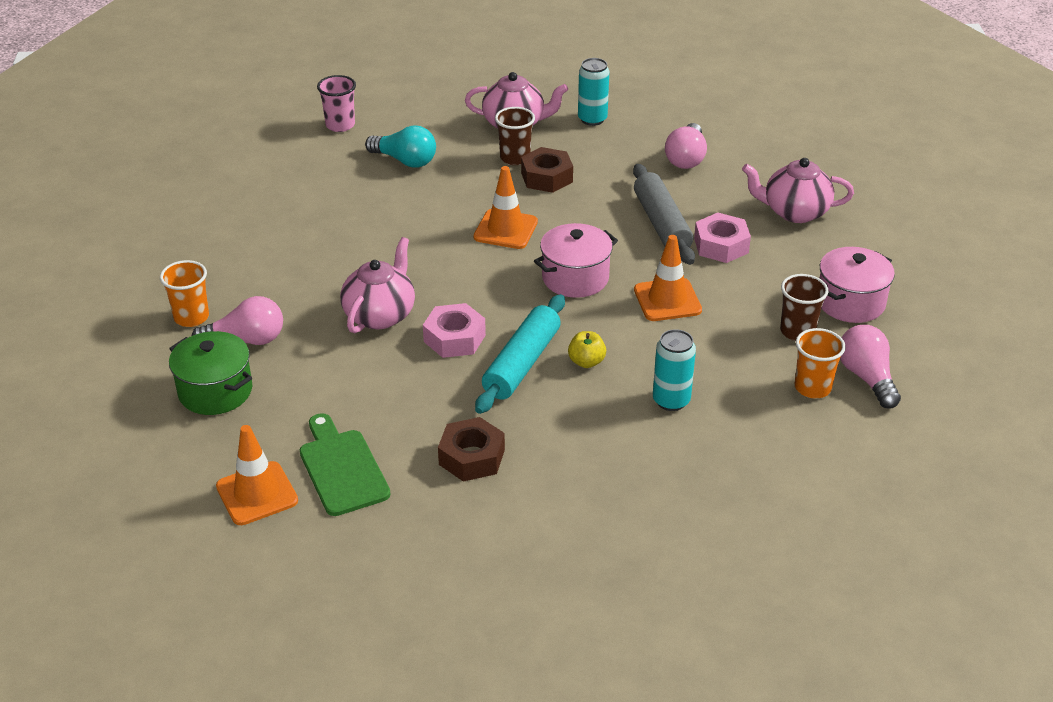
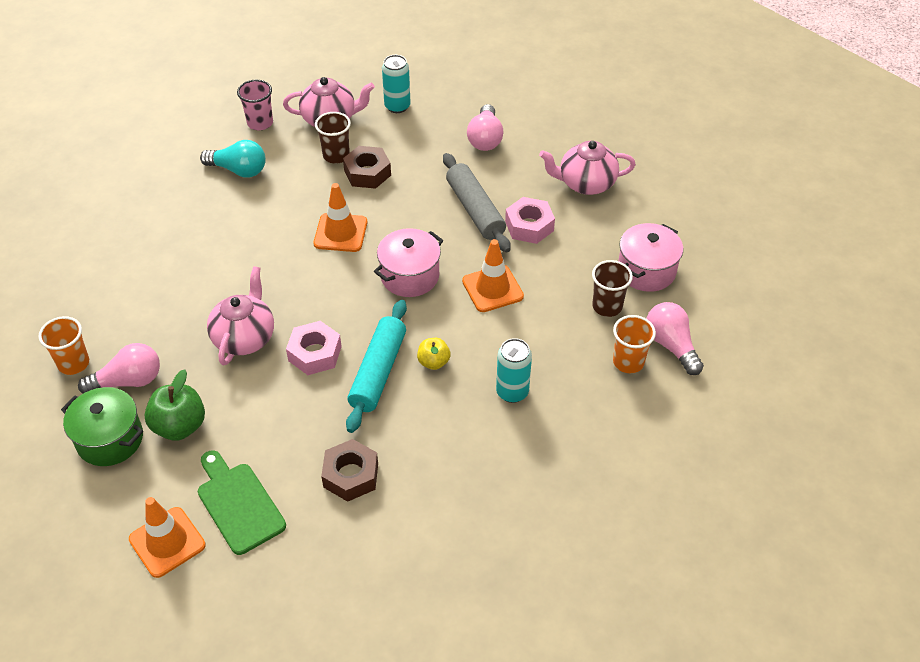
camera: 10 degrees left, 10 degrees up
(293, 388) = (179, 426): none -> green apple
(340, 125) = (173, 138): pink cup -> pink cup (260, 123)

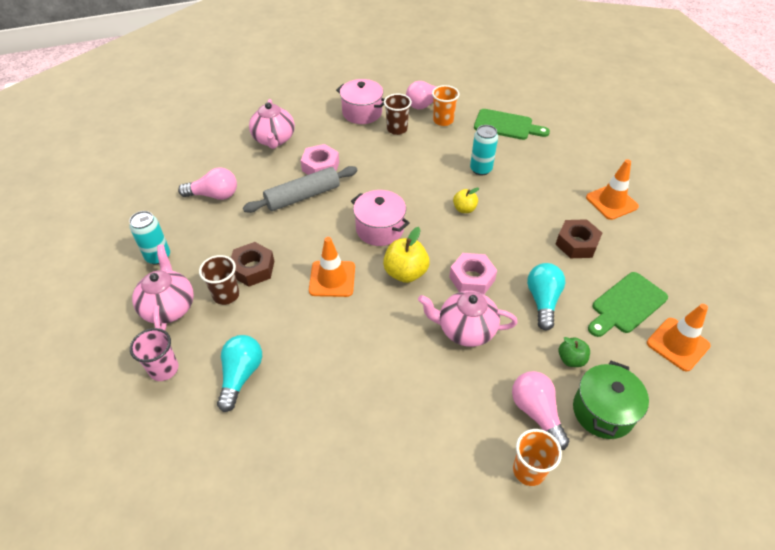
camera: 95 degrees left, 0 degrees up
(179, 426) = (571, 359): green apple -> green apple, size x0.60
(265, 416) = (543, 301): none -> turquoise light bulb
(336, 294) = (405, 273): none -> yellow apple
(378, 372) = (481, 238): turquoise rolling pin -> none
(492, 289) = (387, 183): orange traffic cone -> orange traffic cone (611, 202)
(616, 442) = (506, 125): none -> green cutting board

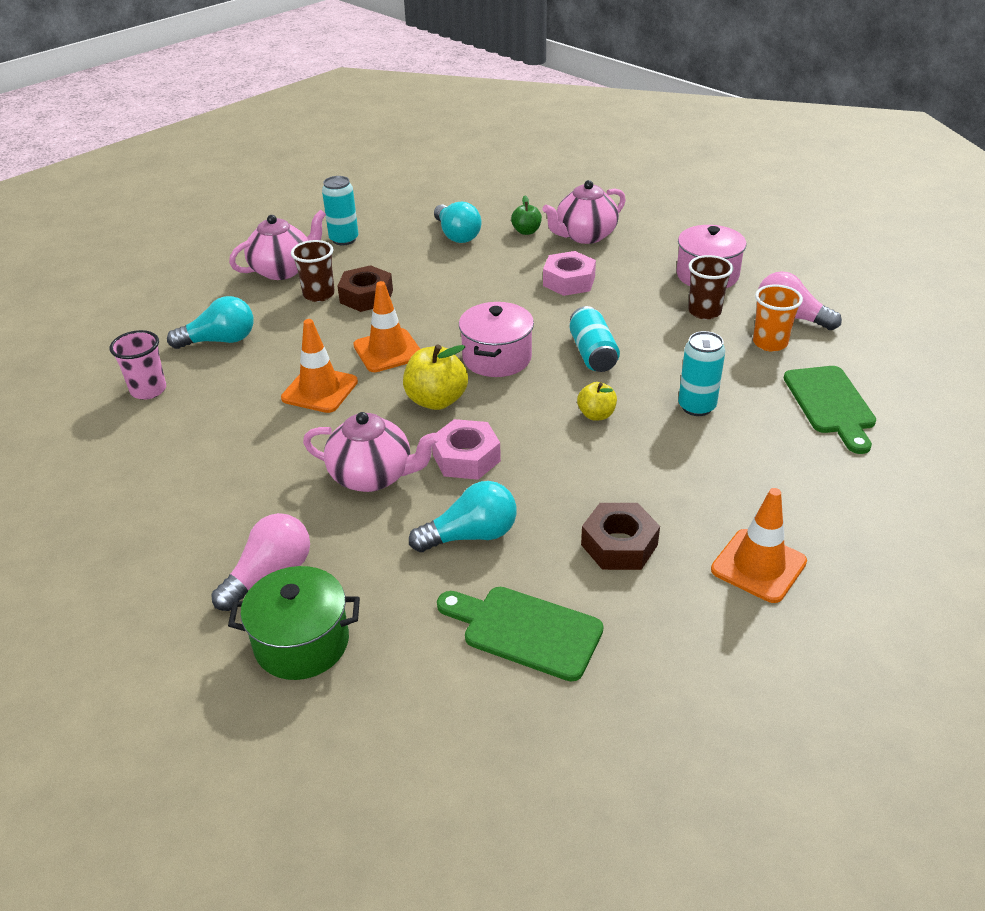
camera: 65 degrees right, 10 degrees down
(164, 369) = (206, 296): pink cup -> pink cup (148, 390)
(214, 195) = (457, 235): pink light bulb -> turquoise light bulb
(302, 196) = (505, 287): grey rolling pin -> none
(405, 187) = (593, 353): none -> turquoise can
(465, 330) = (373, 476): pink teapot -> pink teapot turned 120 degrees clockwise
(528, 470) = (179, 588): orange cup -> none
(571, 359) = (378, 589): green apple -> green apple (526, 231)
(677, 344) = (479, 712): orange traffic cone -> orange traffic cone (320, 390)

